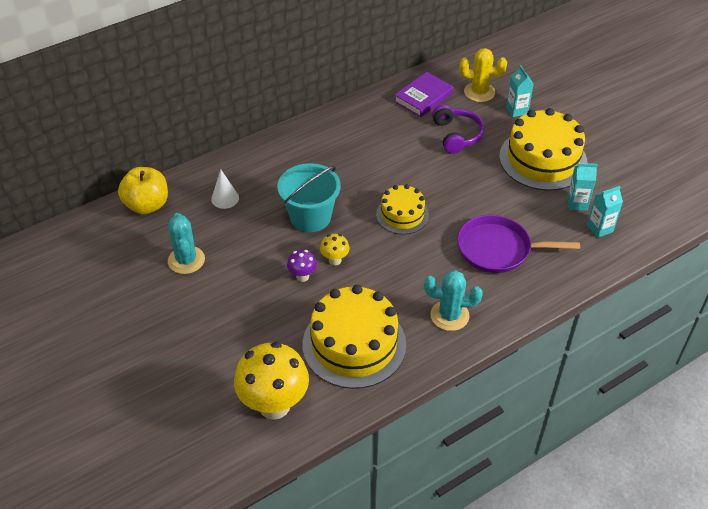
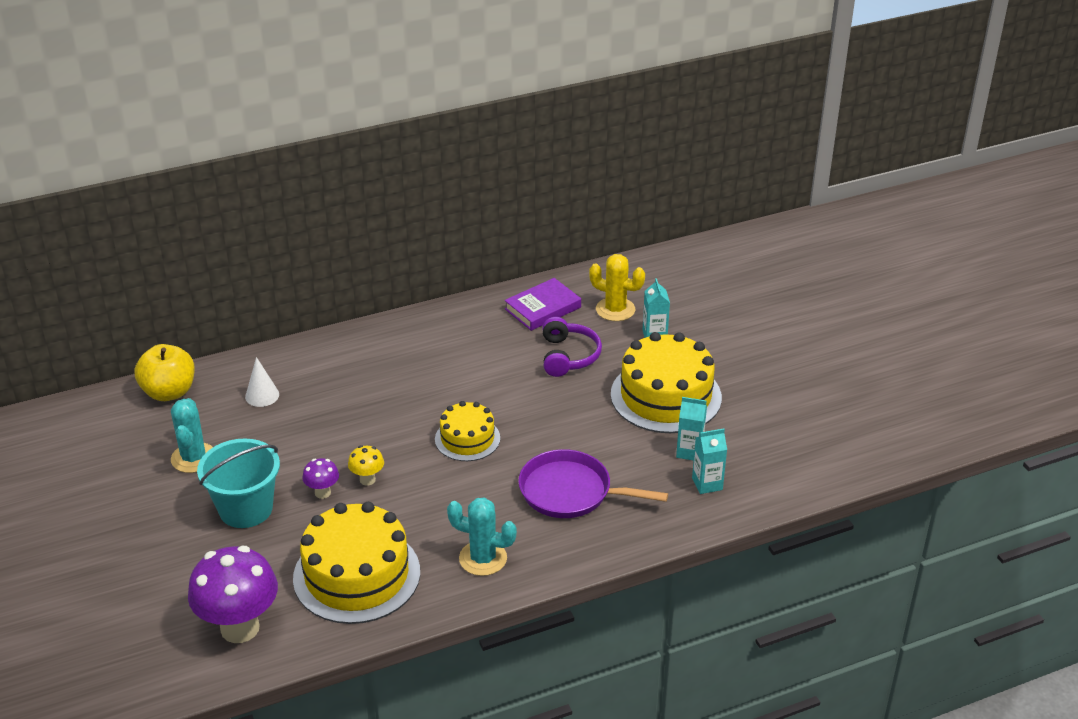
camera: 10 degrees right, 10 degrees down
(274, 405) = (240, 628): yellow mushroom -> purple mushroom
(310, 217) = (356, 428): turquoise bucket -> turquoise bucket (246, 509)

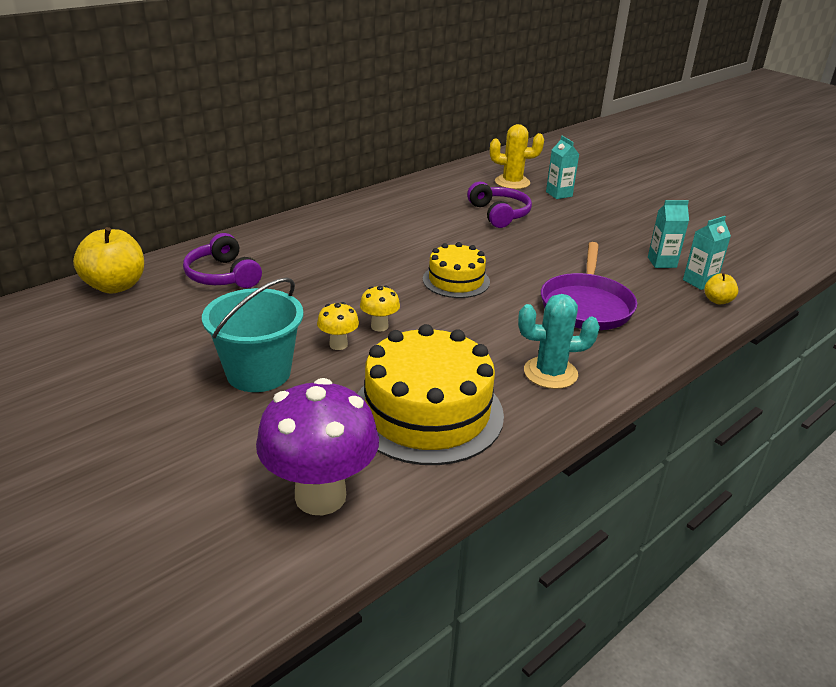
camera: 20 degrees left, 5 degrees down
(193, 458) = (171, 337): turquoise cactus -> none
(262, 395) = (222, 276): white cone -> purple headphones
(322, 493) = (338, 344): purple mushroom -> yellow mushroom
(542, 308) = (451, 187): purple book -> none
(570, 492) = (586, 305): purple pan -> purple pan turned 75 degrees counterclockwise
(666, 396) = (605, 229): yellow cake -> none
(705, 510) = (717, 301): none -> yellow apple

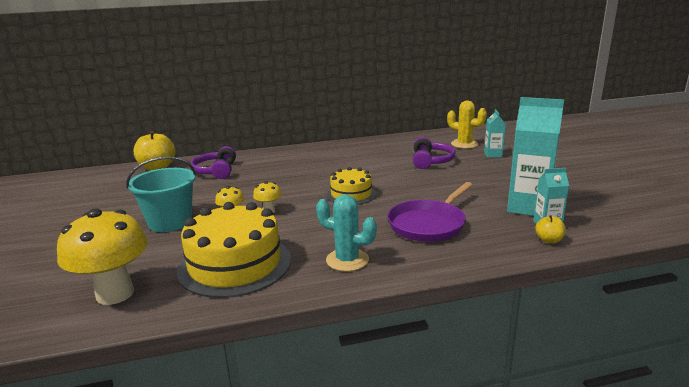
camera: 30 degrees right, 10 degrees down
(320, 496) = (115, 294): purple mushroom -> yellow mushroom
(662, 262) = (528, 207): turquoise carton -> turquoise carton, size x1.94

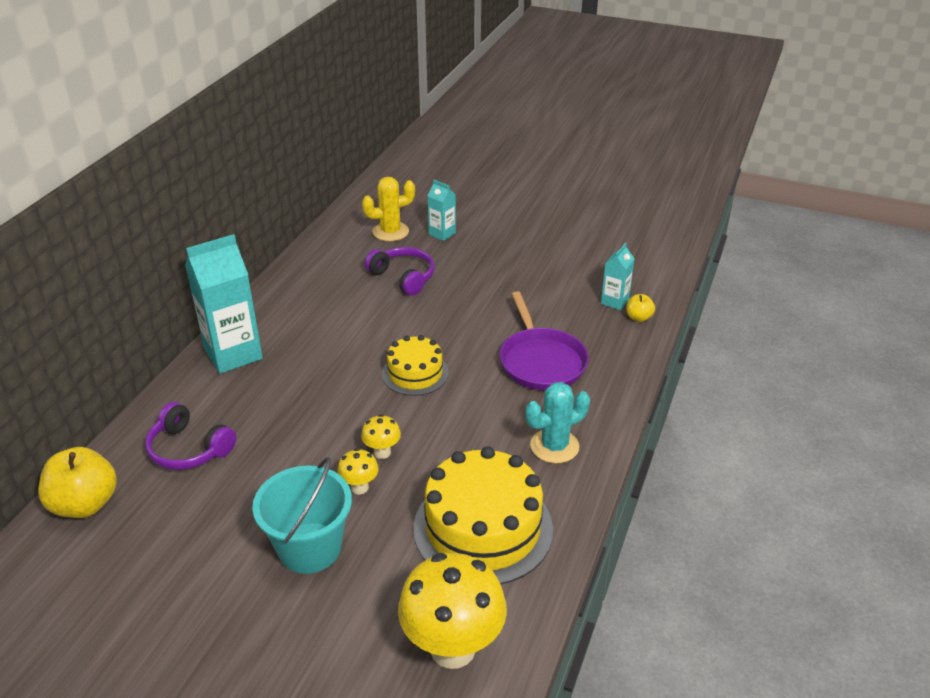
camera: 55 degrees left, 15 degrees up
(528, 207) = (574, 289): turquoise carton -> turquoise carton (233, 354)

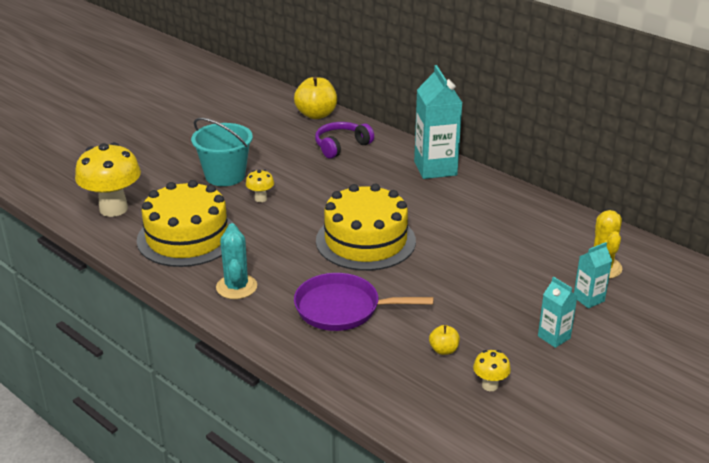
camera: 110 degrees right, 5 degrees down
(382, 452) = (287, 212): yellow mushroom -> yellow mushroom (490, 385)
(403, 277) = (512, 260): purple headphones -> none
(415, 373) = (365, 241): yellow cake -> yellow cake, size x1.75
(614, 301) = (410, 385): turquoise carton -> turquoise carton (554, 337)
(638, 318) = (374, 393): yellow apple -> yellow apple (443, 350)

